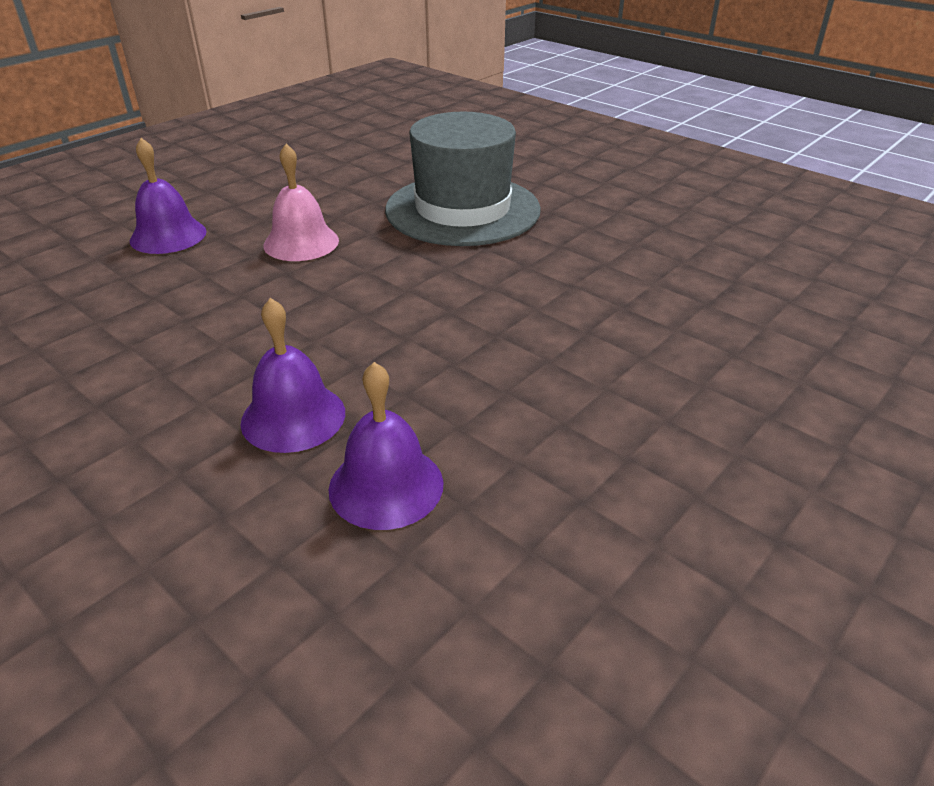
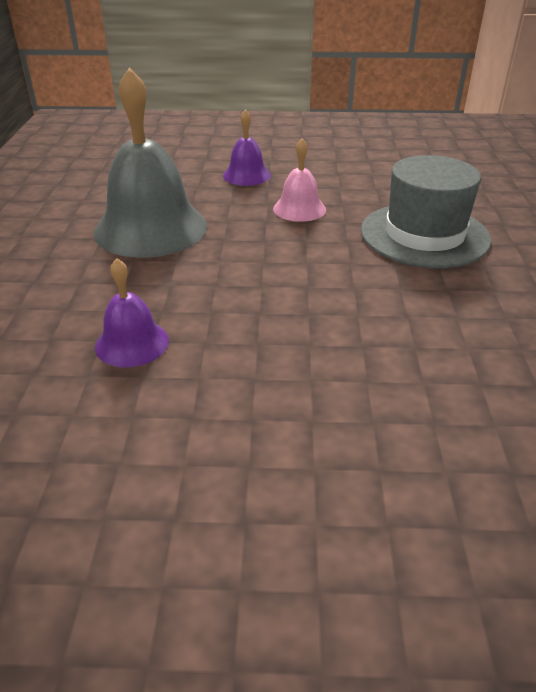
camera: 50 degrees right, 0 degrees up
(154, 355) = (151, 228): none -> grey bell
(293, 417) = (152, 289): purple bell -> none

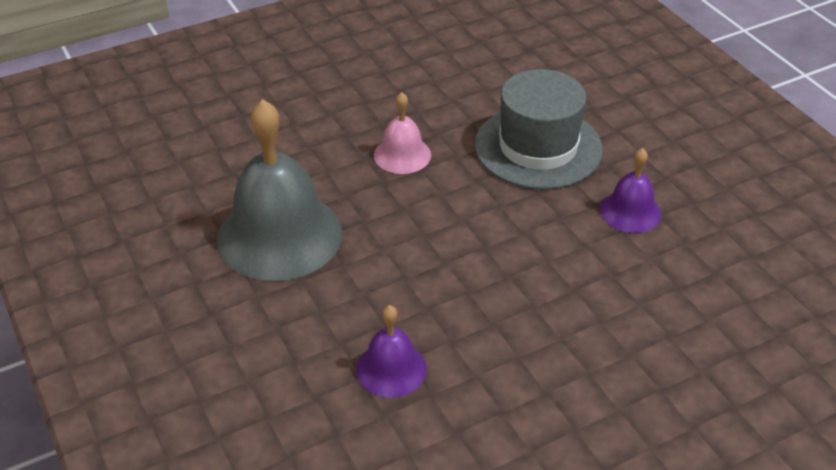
camera: 30 degrees left, 5 degrees up
(246, 175) = (310, 125): purple bell -> purple bell (630, 211)

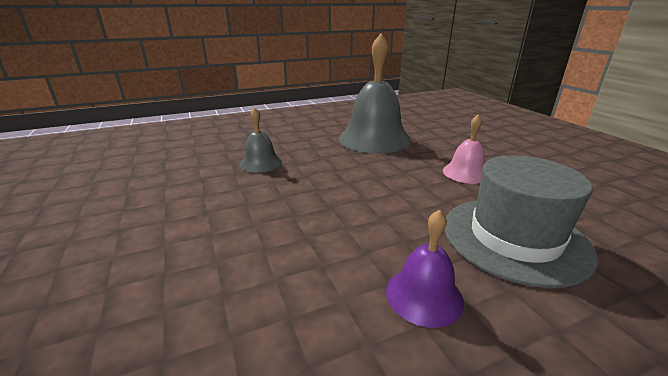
camera: 95 degrees right, 15 degrees down
(391, 369) = (260, 163): purple bell -> grey bell

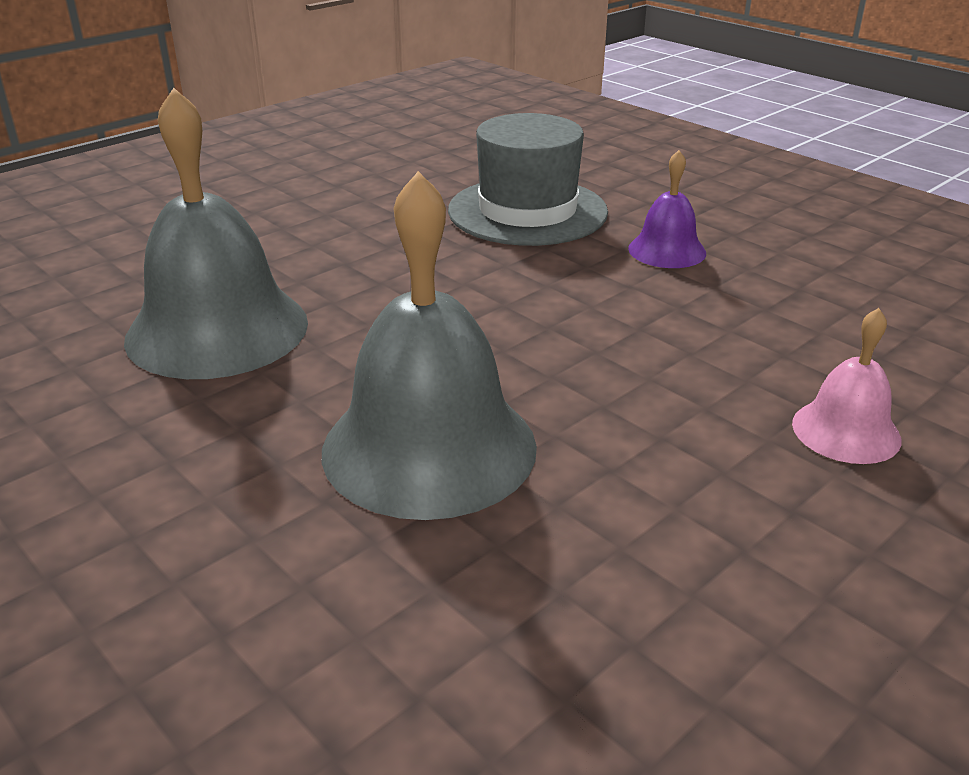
camera: 110 degrees left, 5 degrees up
(260, 163) = (429, 447): grey bell -> grey bell, size x2.00
(465, 173) = (361, 236): pink bell -> pink bell (846, 431)

